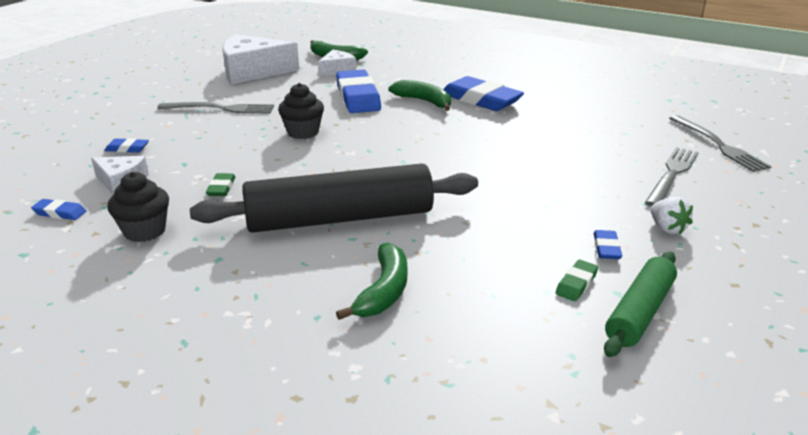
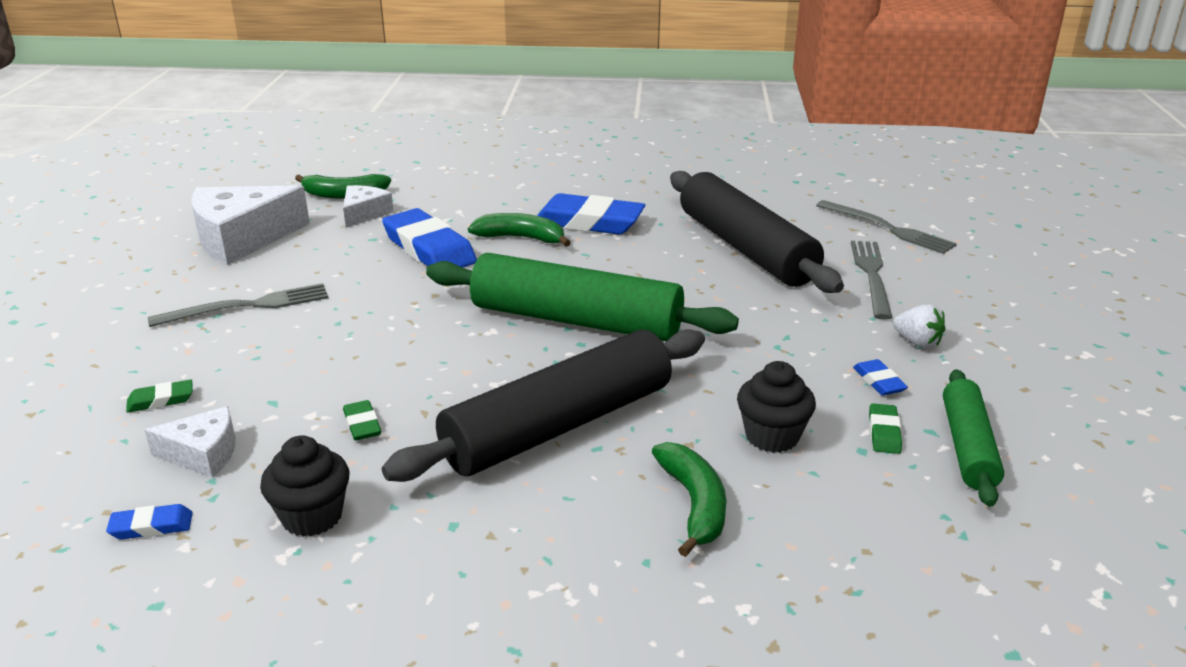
camera: 25 degrees left, 0 degrees up
(127, 148) = (161, 400): blue eraser -> green eraser
(303, 132) = (401, 316): black cupcake -> black cupcake (772, 436)
(413, 158) = (576, 320): none -> green rolling pin
(583, 137) = (745, 248): none -> black rolling pin

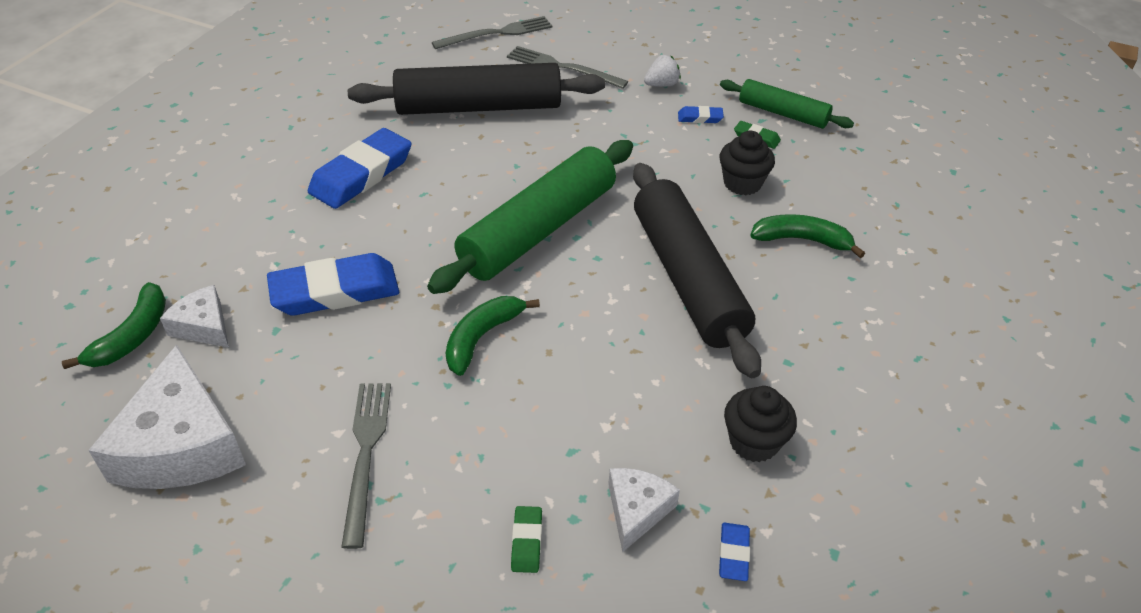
camera: 70 degrees left, 15 degrees up
(362, 424) = (637, 392): green eraser -> none
(521, 238) = (361, 224): green banana -> green banana (481, 338)

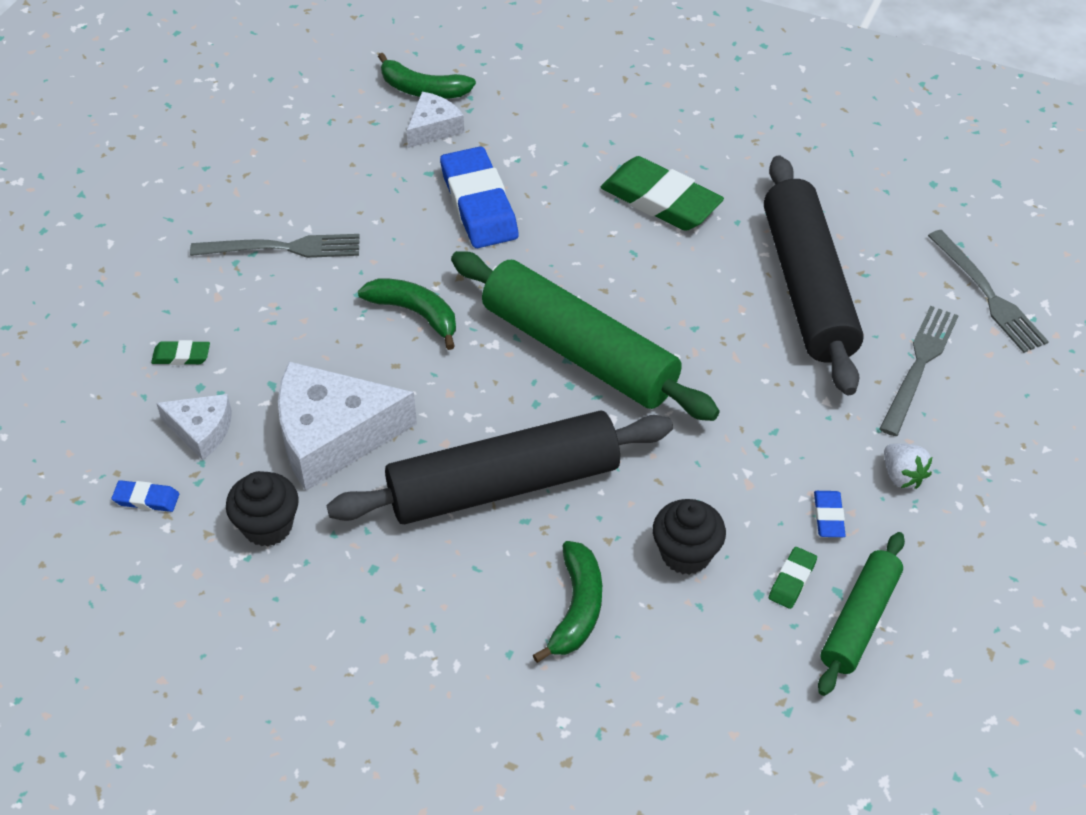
camera: 90 degrees right, 5 degrees up
(181, 445) = (303, 140): white cheese -> white cheese (333, 436)
(361, 174) = (661, 200): blue eraser -> green eraser

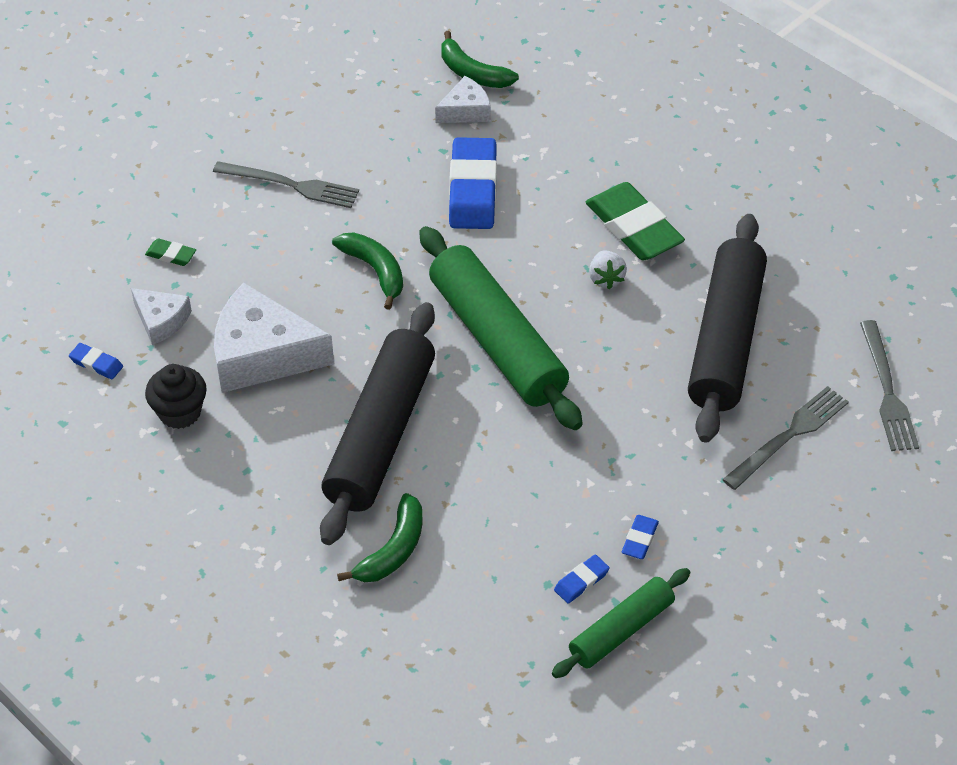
camera: 20 degrees right, 0 degrees up
(504, 485) = (381, 434): black rolling pin -> black rolling pin turned 75 degrees counterclockwise
(686, 554) = (503, 534): black cupcake -> none
(792, 580) = (581, 581): green eraser -> blue eraser
(902, 476) = (722, 525): white strawberry -> white strawberry (606, 278)

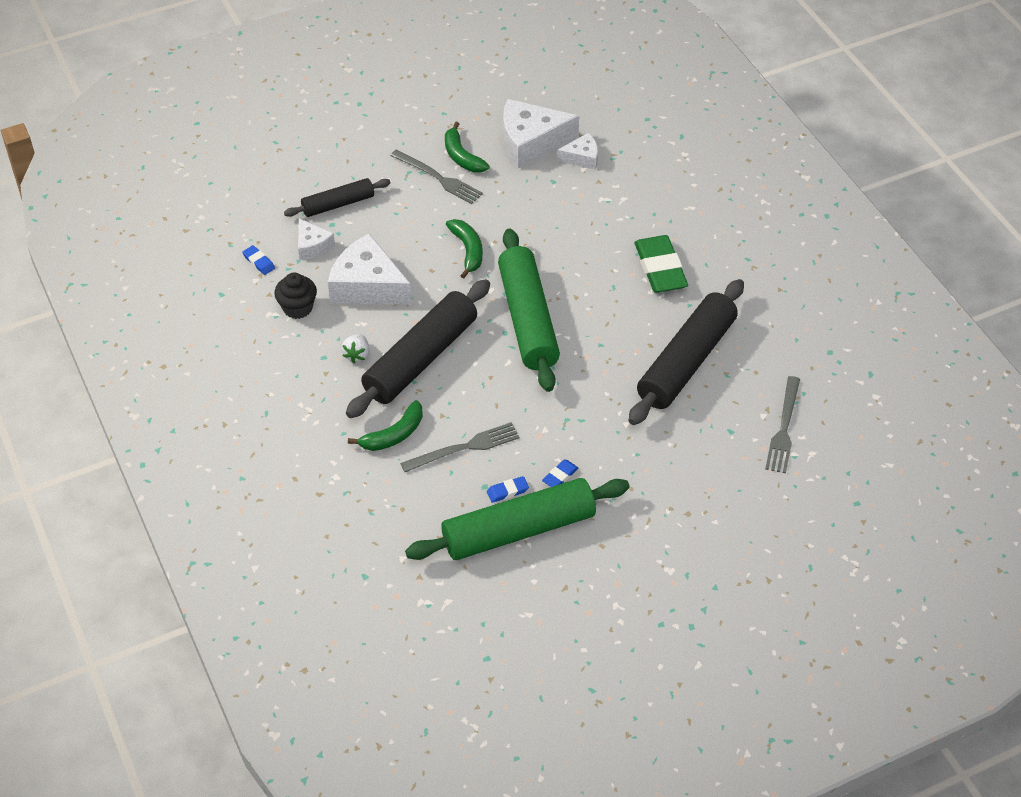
camera: 20 degrees right, 0 degrees up
(171, 255) = (338, 204): green eraser -> black rolling pin
(390, 107) = (531, 142): none -> white cheese
(472, 73) = (599, 132): green banana -> green banana (462, 156)
(472, 189) = (560, 213): blue eraser -> none
(606, 278) = (623, 298): white strawberry -> white strawberry (357, 355)
(621, 630) = (518, 530): green rolling pin -> green rolling pin, size x1.80
(789, 436) = (697, 438): grey fork -> grey fork (464, 448)

